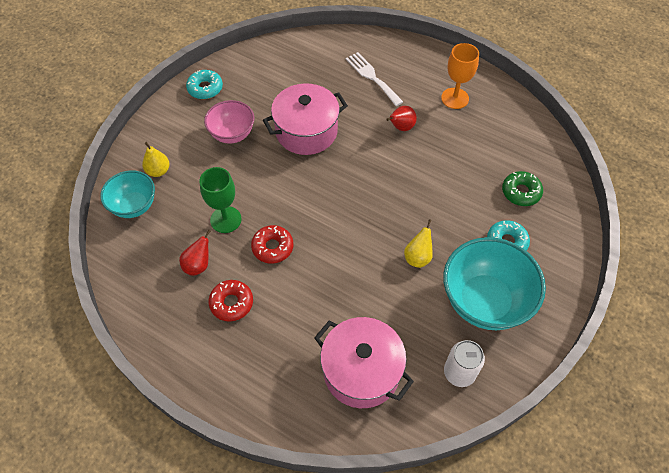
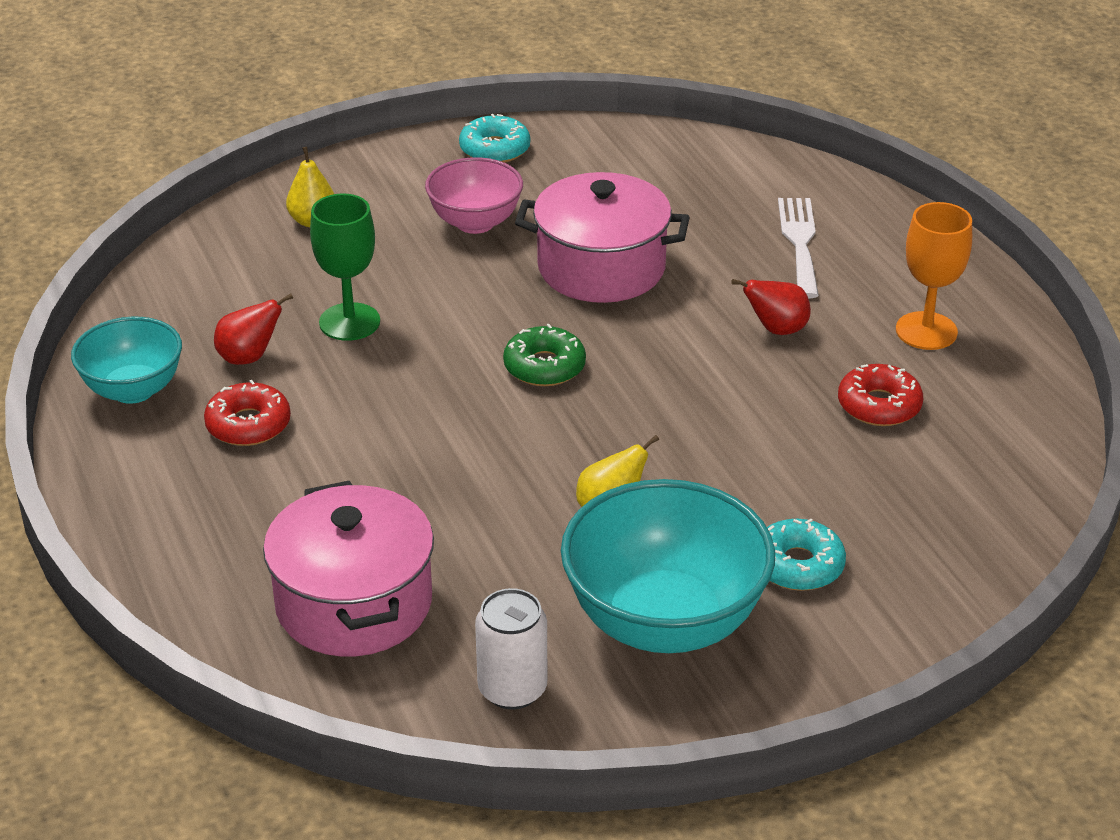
camera: 35 degrees right, 20 degrees down
(134, 206) = (233, 247): turquoise bowl -> turquoise bowl (133, 390)
(272, 247) = (384, 387): red donut -> red donut (879, 405)
(521, 192) = (907, 511): green donut -> green donut (544, 366)

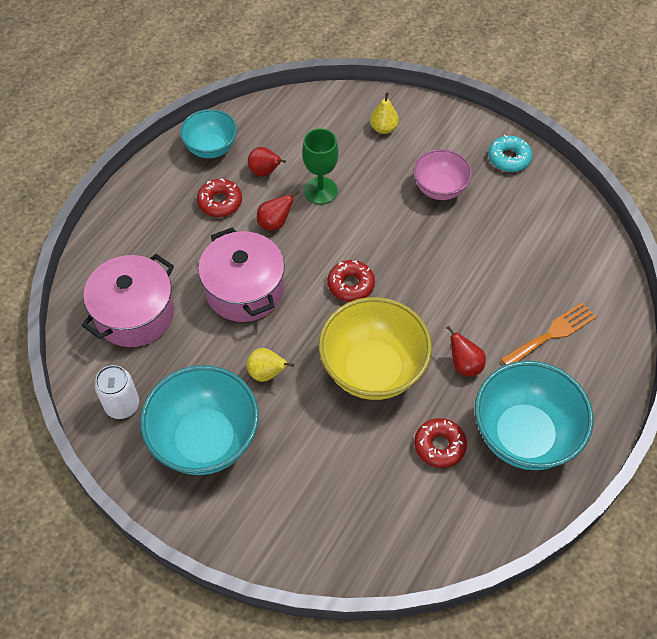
camera: 55 degrees right, 20 degrees up
(354, 388) = (275, 223): none -> red pear
(544, 366) = (351, 285): green donut -> red donut
(601, 268) = (449, 261): pink pot -> pink pot (244, 290)
(705, 409) = (373, 370): none -> yellow bowl
(798, 565) = (285, 474): turquoise donut -> none
(800, 242) = (552, 334): white fork -> orange fork
(926, 331) = (524, 435): orange goblet -> turquoise bowl

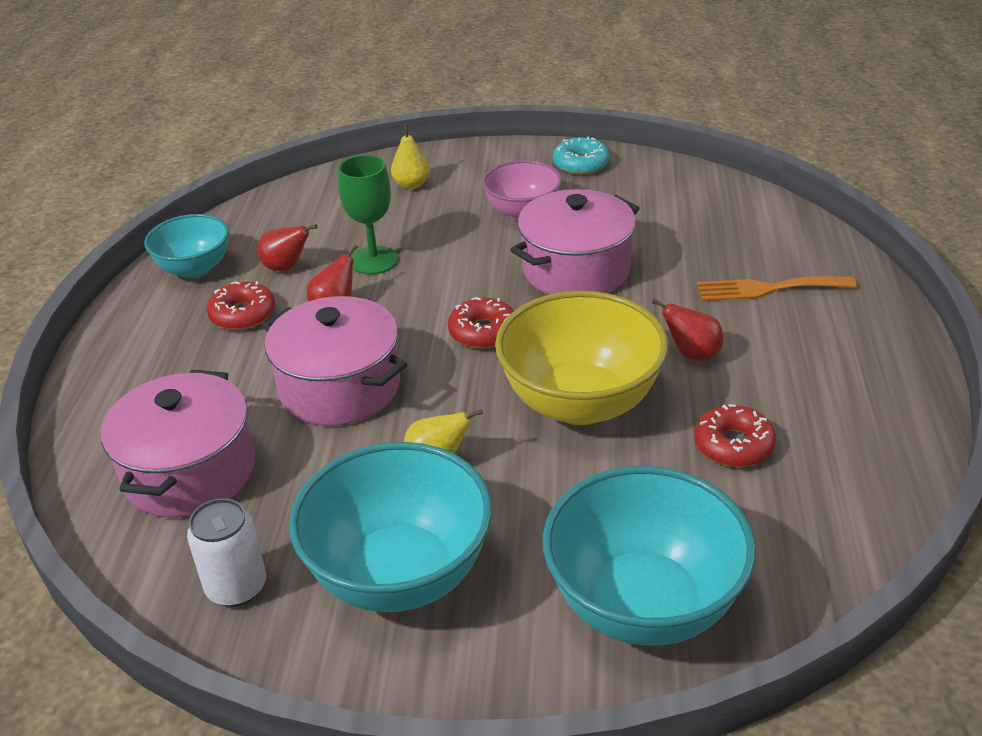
camera: 25 degrees left, 20 degrees down
(440, 258) = (576, 270): none -> pink pot
(524, 435) = (826, 392): turquoise bowl -> turquoise bowl (644, 604)
(552, 334) = (767, 289): orange fork -> orange fork turned 120 degrees counterclockwise

